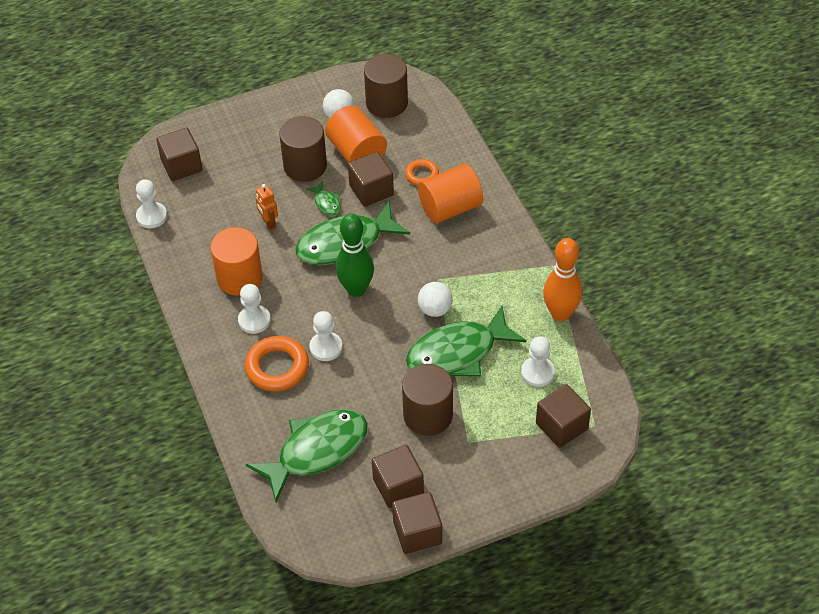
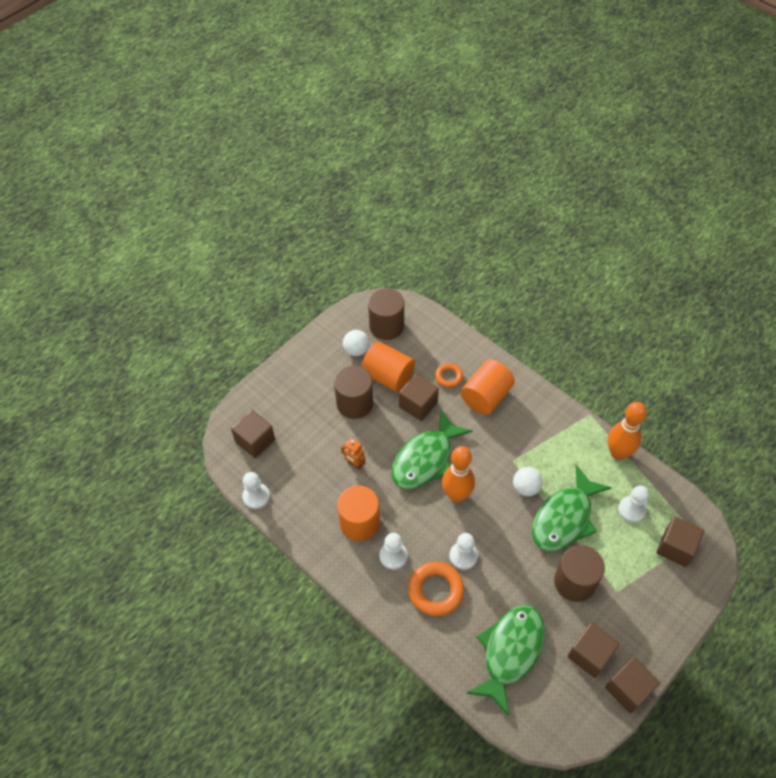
camera: 25 degrees left, 5 degrees up
(326, 203) = (390, 429): green fish -> none
(356, 289) = (456, 495): green bowling pin -> orange bowling pin

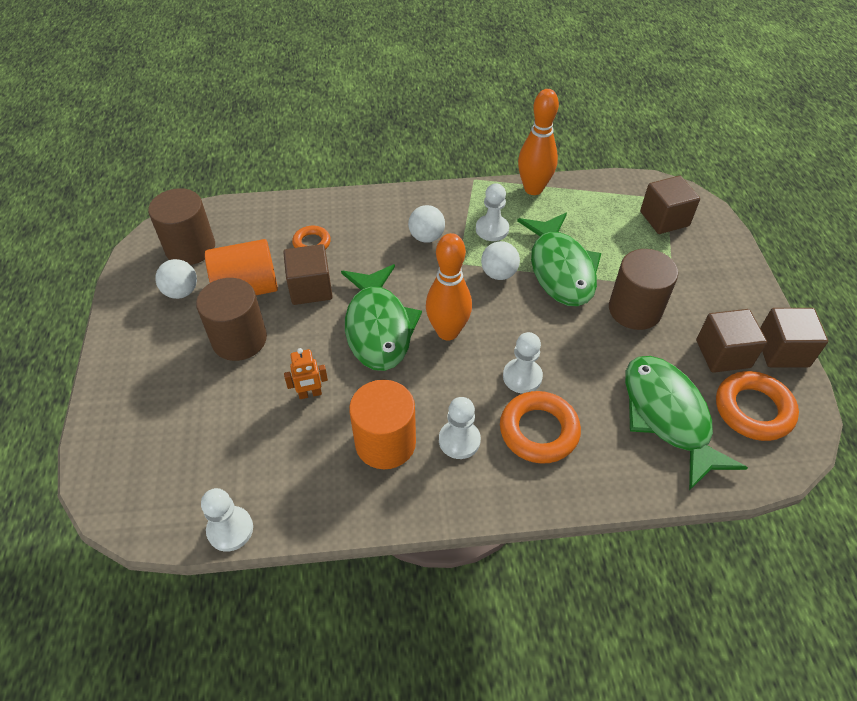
camera: 50 degrees left, 5 degrees down
(255, 441) = (158, 473): brown cube -> none
(486, 396) = (368, 232): orange cylinder -> none
(514, 428) = (426, 237): none -> white ball
(561, 698) = (753, 410): none -> orange ring
(631, 510) = (599, 220): white pawn -> white pawn (492, 229)

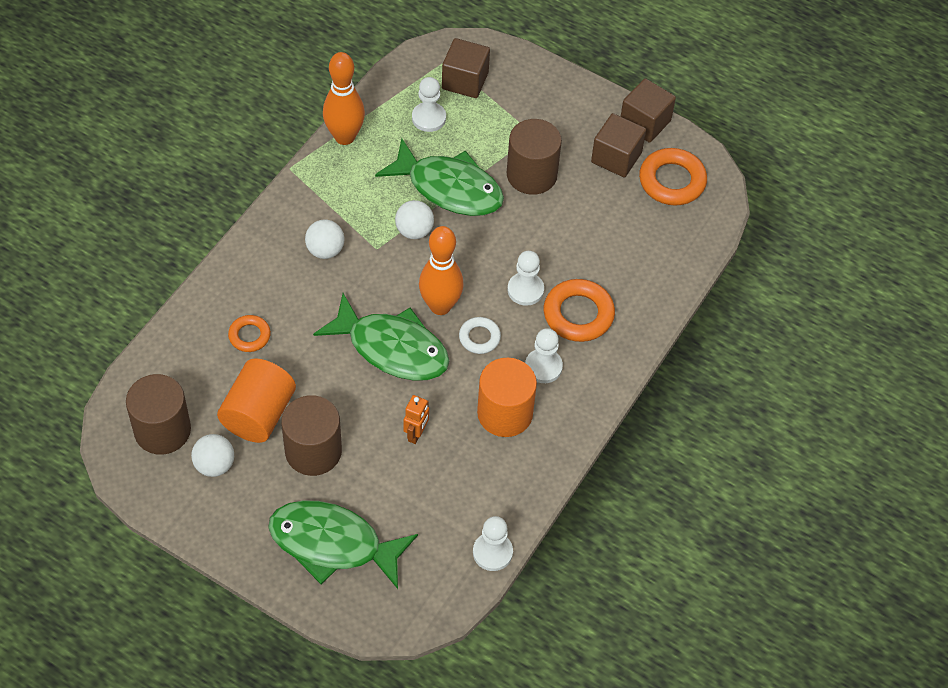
camera: 55 degrees left, 5 degrees up
(310, 288) = (303, 368): brown cube -> none
(443, 376) = (479, 337): none -> white ring
(492, 229) = (362, 199): white pawn -> white pawn (428, 118)
(668, 416) = (634, 232): green fish -> green fish (333, 544)

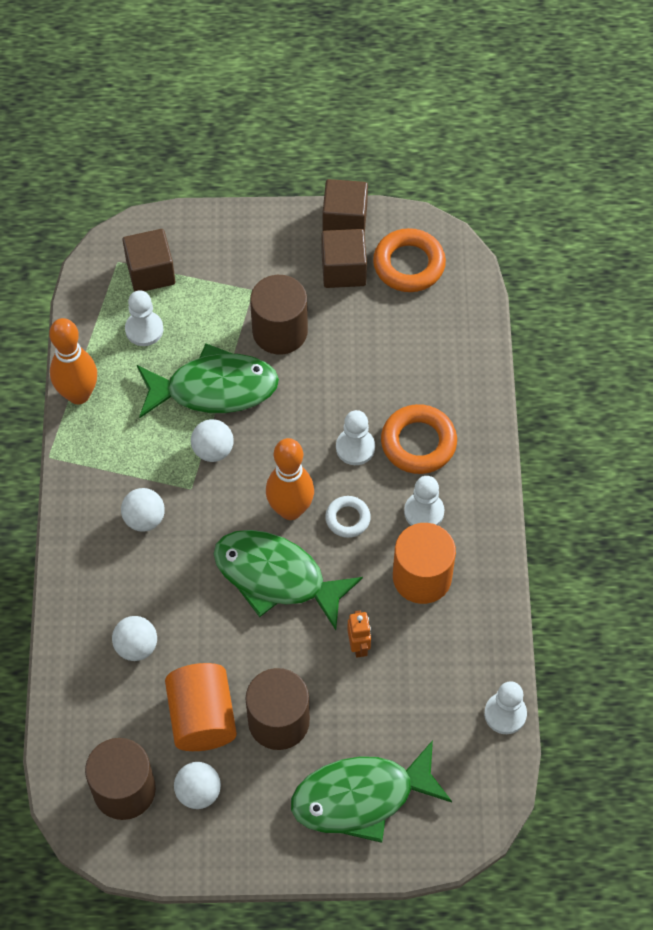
camera: 30 degrees left, 5 degrees up
(249, 336) = (136, 646): orange ring -> white ball
(392, 348) = (276, 577): green fish -> green fish turned 150 degrees counterclockwise

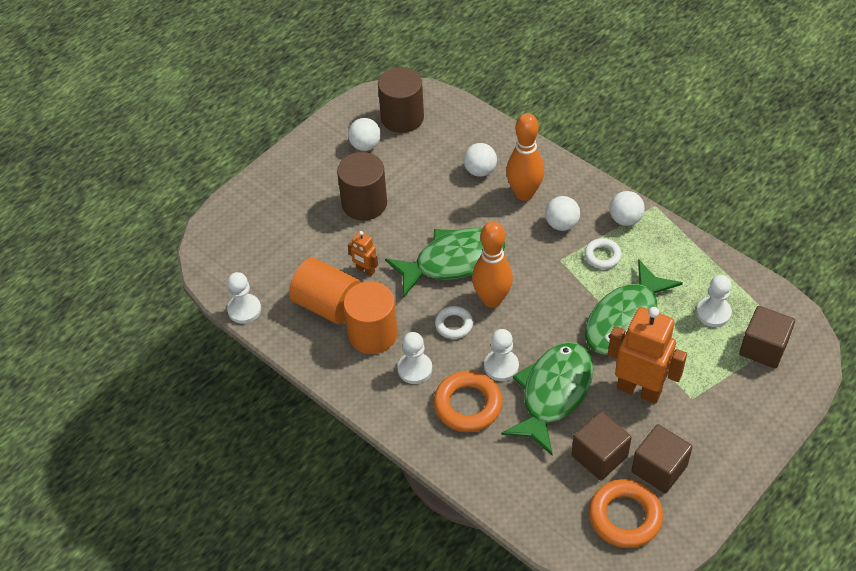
camera: 135 degrees right, 10 degrees down
(78, 394) = (690, 247): orange bowling pin -> orange bowling pin (524, 193)
(154, 457) = (602, 256): none -> white ring
(202, 717) = (405, 173): orange cylinder -> orange cylinder (328, 305)
(213, 450) = (577, 289): white ball -> white ball (625, 219)
(280, 331) = (639, 389): brown cylinder -> orange robot
(344, 221) = (707, 505): brown cube -> brown cube (599, 456)
(361, 797) = (280, 210): green fish -> green fish (553, 394)

